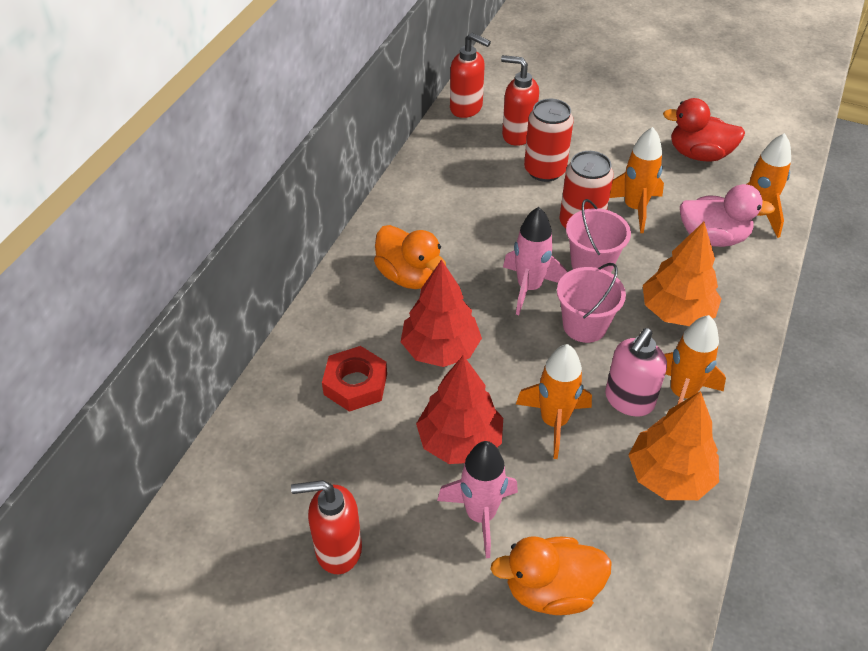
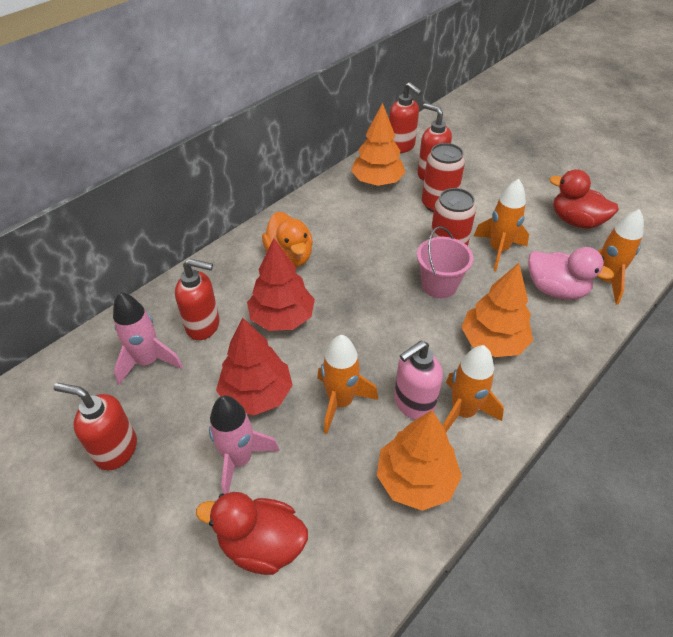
camera: 20 degrees right, 0 degrees up
(355, 384) = (203, 326): red nut -> red soap dispenser
(461, 159) = (377, 181): none -> orange tree
(529, 288) = (378, 289): pink rocket -> pink rocket (148, 361)
(551, 590) = (261, 544): orange duck -> red duck
(584, 325) = (407, 331): pink bucket -> none

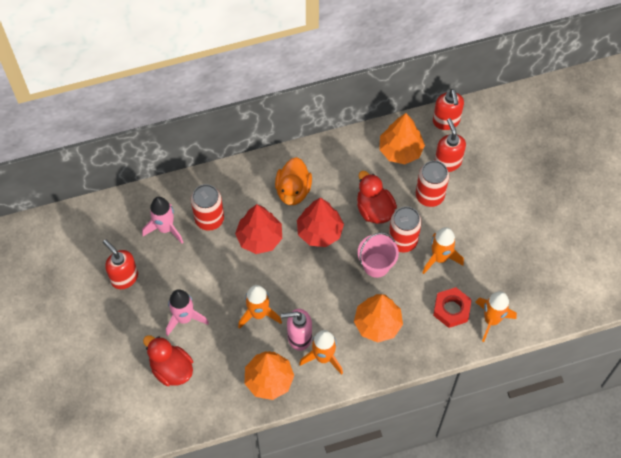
camera: 30 degrees right, 15 degrees up
(203, 326) = (209, 219): red soap dispenser -> red can
(257, 394) = (215, 283): red tree -> red tree (319, 231)
(555, 290) = (451, 309): pink duck -> red nut
(576, 221) = (519, 262): red duck -> red duck (374, 209)

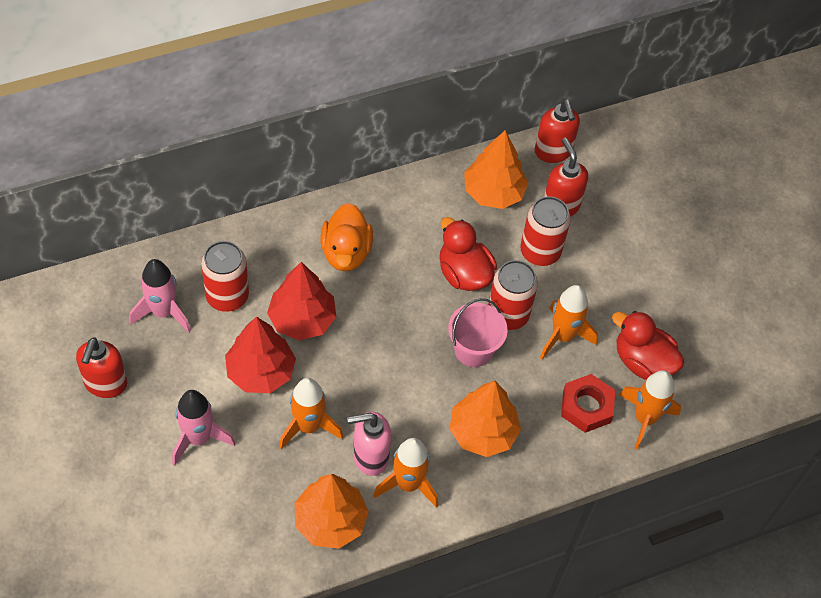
camera: 10 degrees left, 5 degrees down
(124, 277) = (105, 384): red soap dispenser -> red soap dispenser turned 120 degrees counterclockwise
(171, 369) = (183, 513): red duck -> red duck (642, 361)
(319, 231) = (388, 307): red tree -> red tree (261, 372)

